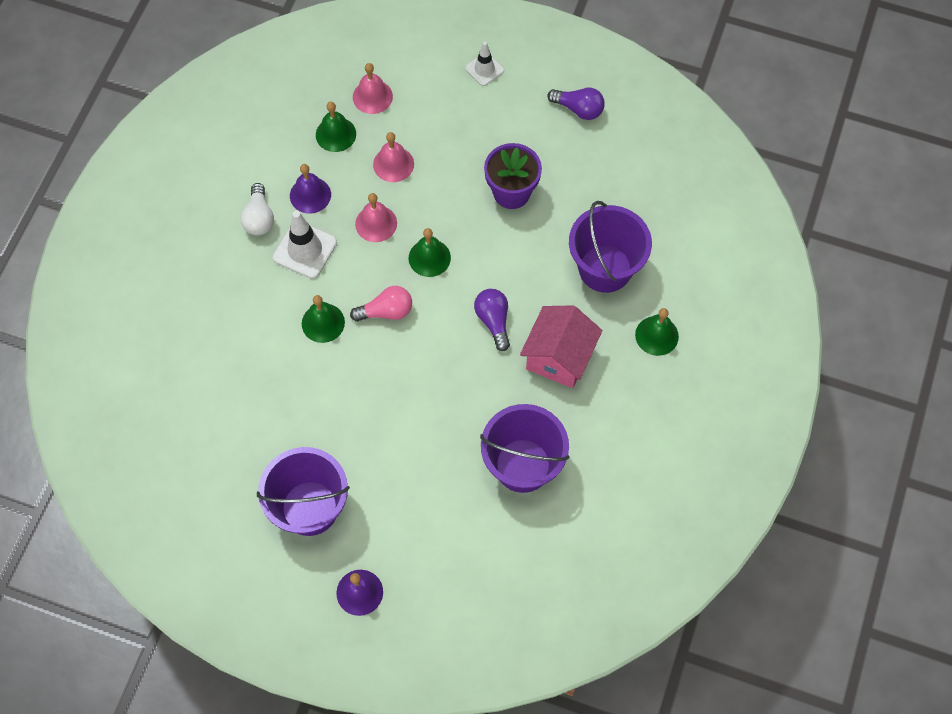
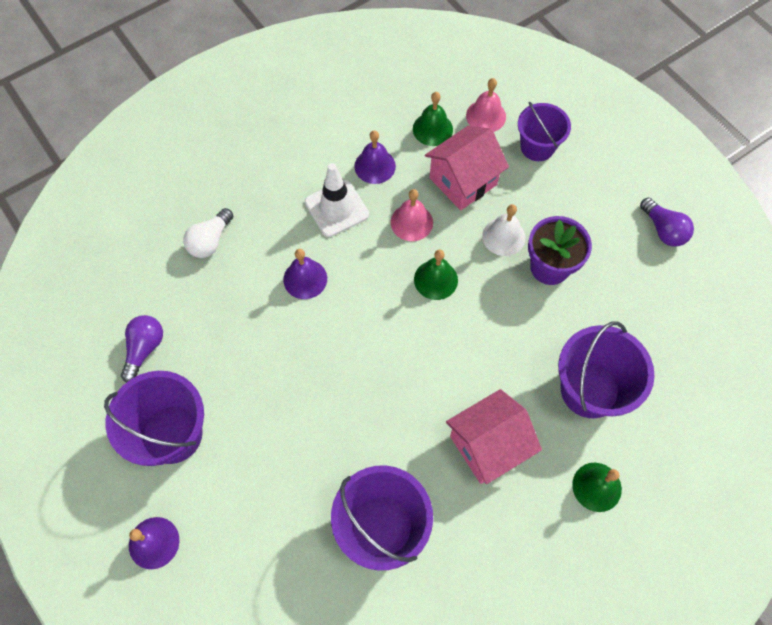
camera: 35 degrees right, 0 degrees up
(259, 218) = (320, 160): white light bulb -> white light bulb (210, 241)
(323, 323) = (305, 279): green bell -> purple bell
(386, 311) = (365, 303): pink light bulb -> none
(393, 164) = (463, 181): pink bell -> pink house
(433, 98) = (537, 147): none -> purple bucket
(458, 190) = (503, 236): none -> white bell
(484, 69) = (599, 147): white traffic cone -> none
(493, 321) = (452, 372): purple light bulb -> purple light bulb (145, 349)

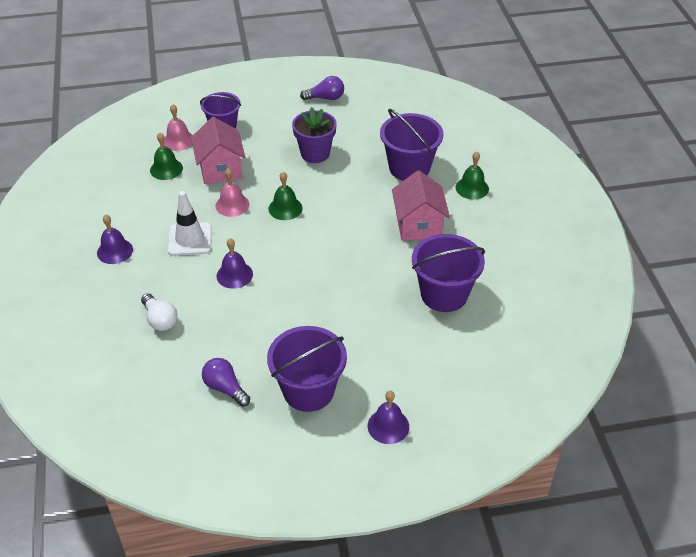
camera: 65 degrees left, 20 degrees down
(375, 166) = (171, 208): purple bell -> purple bell (115, 251)
(503, 236) = (277, 165): white bell -> none

